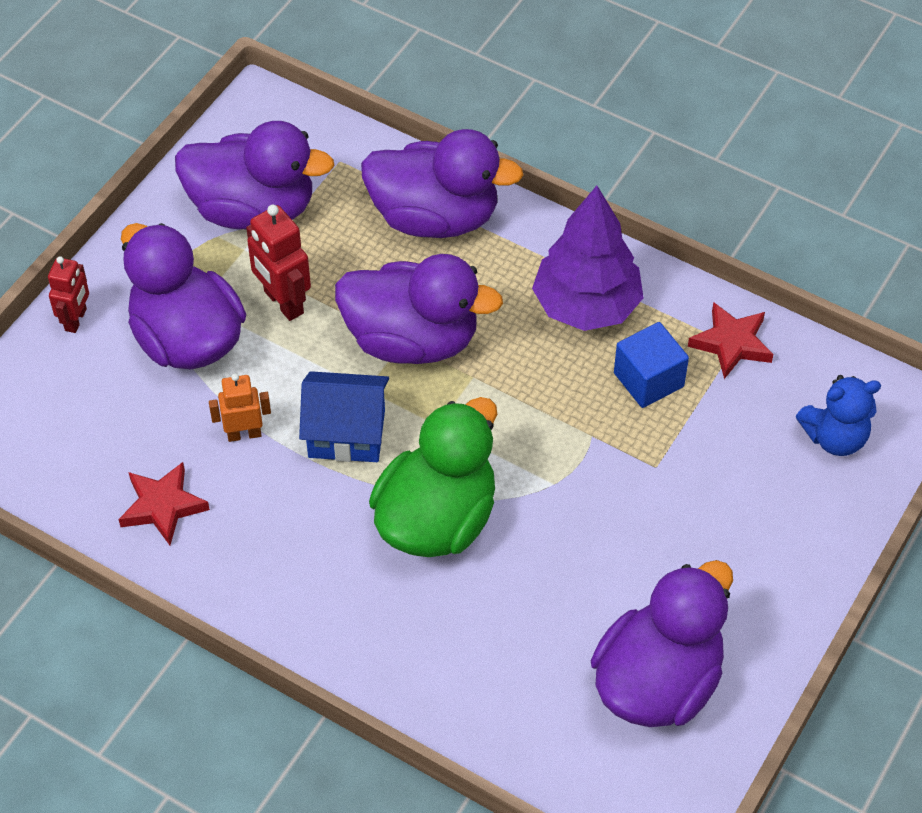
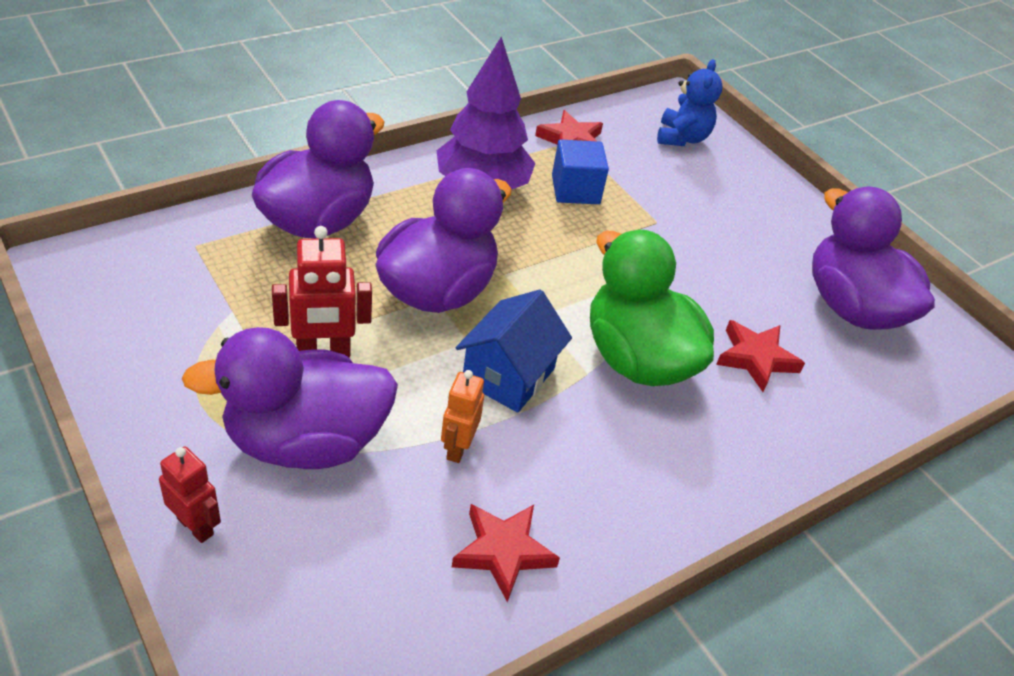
camera: 70 degrees left, 10 degrees down
(253, 209) = (191, 324): purple duck -> none
(510, 615) = (756, 358): none -> red star

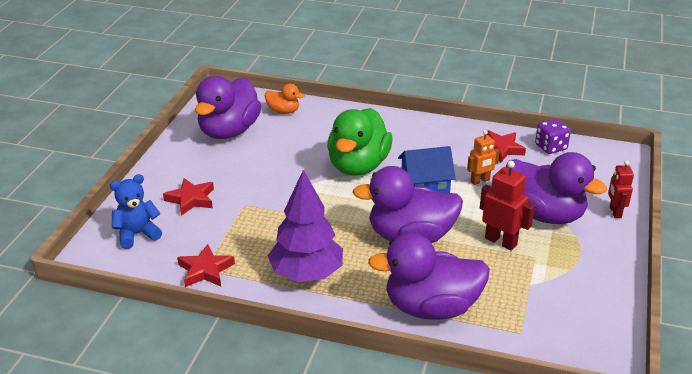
camera: 125 degrees left, 10 degrees down
(428, 630) = (551, 147): none -> purple dice
(575, 190) = (256, 242): blue cube -> none
(756, 358) = (307, 140): red star -> red star (191, 199)
(869, 391) = (283, 111): none -> orange duck

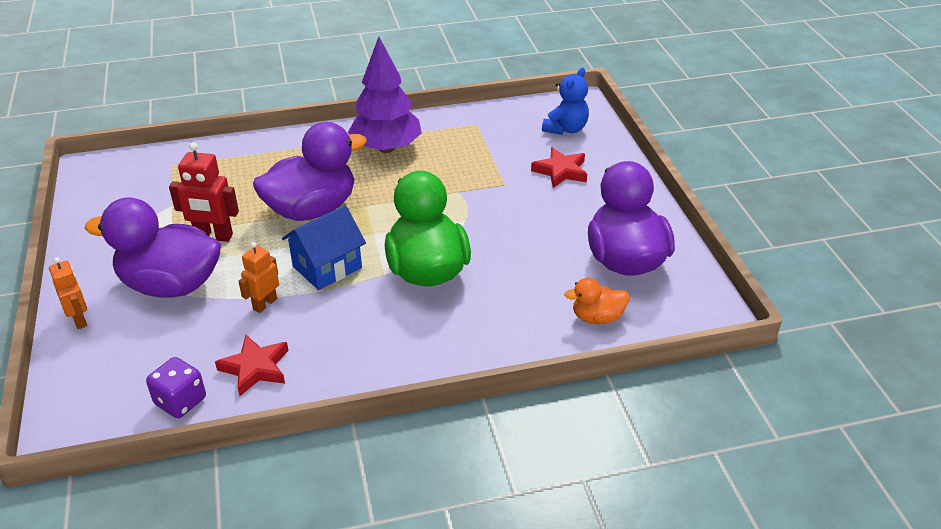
camera: 150 degrees right, 5 degrees up
(205, 270) = (474, 124): red star -> none
(431, 308) = (258, 158): purple duck -> none
(615, 212) = (80, 320): red robot -> orange robot

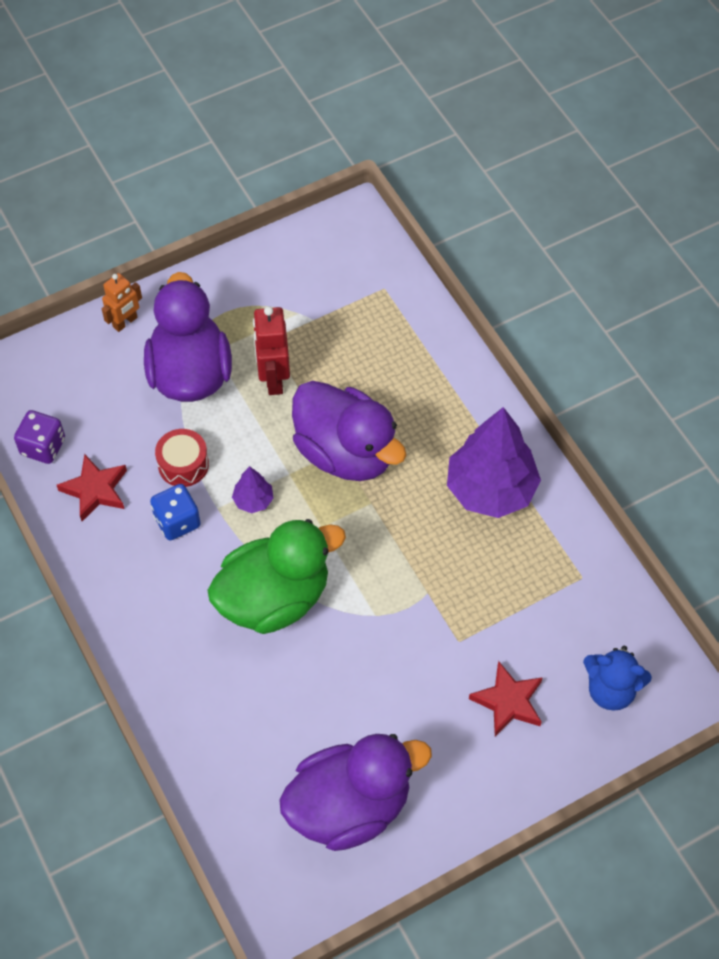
camera: 75 degrees right, 20 degrees up
(265, 304) = (183, 464): orange robot -> red drum
(321, 317) = (177, 521): none -> blue dice
(327, 267) = (253, 500): blue house -> purple tree
(597, 317) = (240, 790): orange duck -> none

